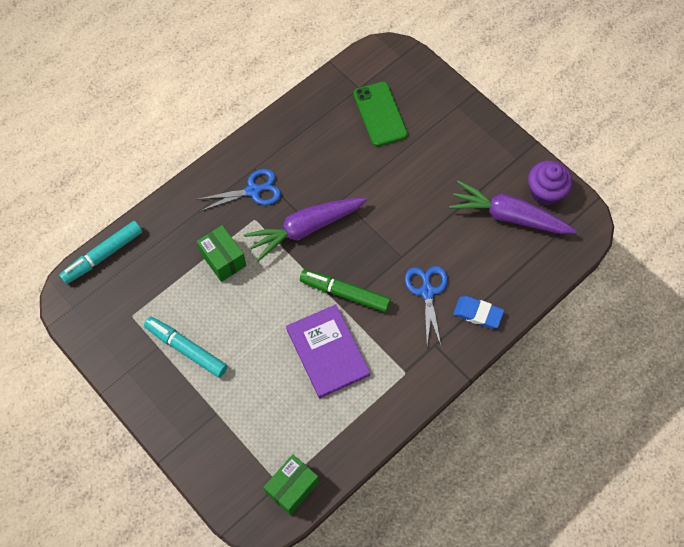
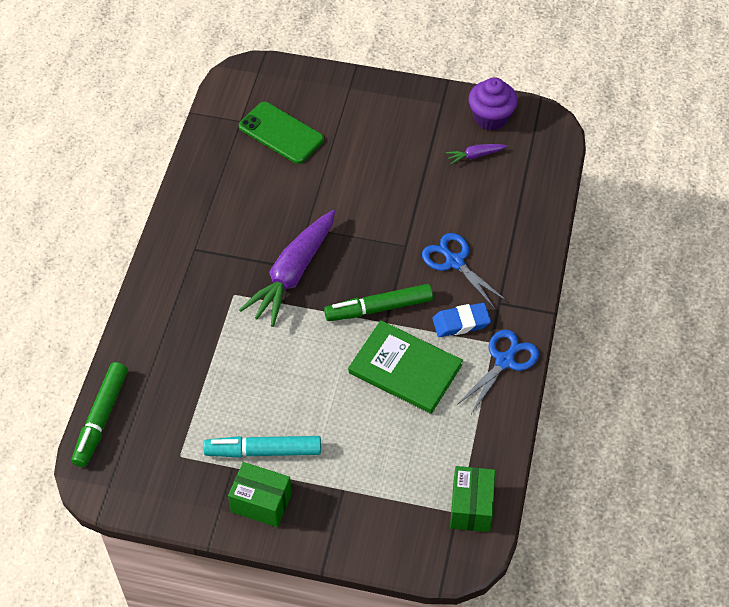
camera: 35 degrees left, 10 degrees down
(103, 255) = (101, 418): turquoise marker -> green marker
(223, 259) = (232, 349): green box -> green box (261, 503)
(253, 191) = (211, 269): blue scissors -> blue scissors (505, 361)
(327, 352) = (405, 369): purple book -> green book
(478, 313) = (515, 253): blue eraser -> blue eraser (461, 322)
(509, 216) = (475, 156): purple carrot -> purple carrot, size x0.44

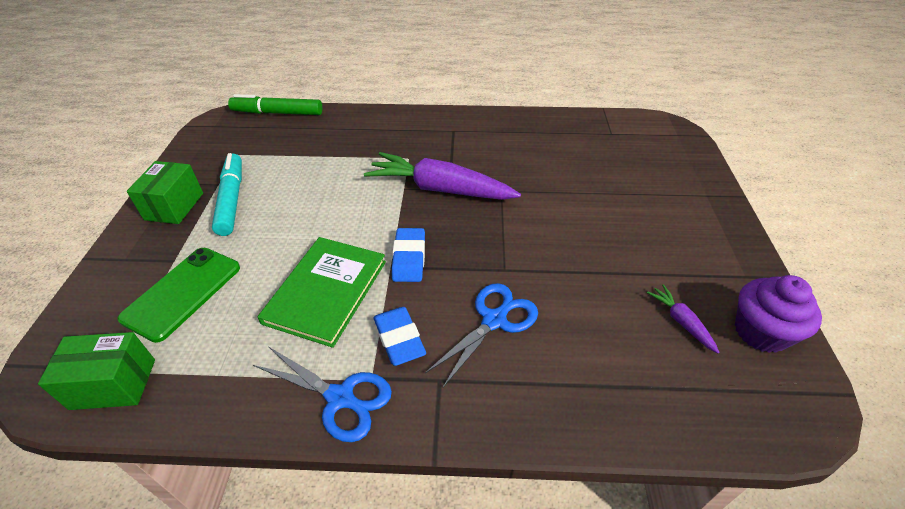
camera: 80 degrees right, 10 degrees down
(281, 133) = (612, 158): green phone -> green phone (182, 292)
(379, 308) = (409, 258): green marker -> blue eraser

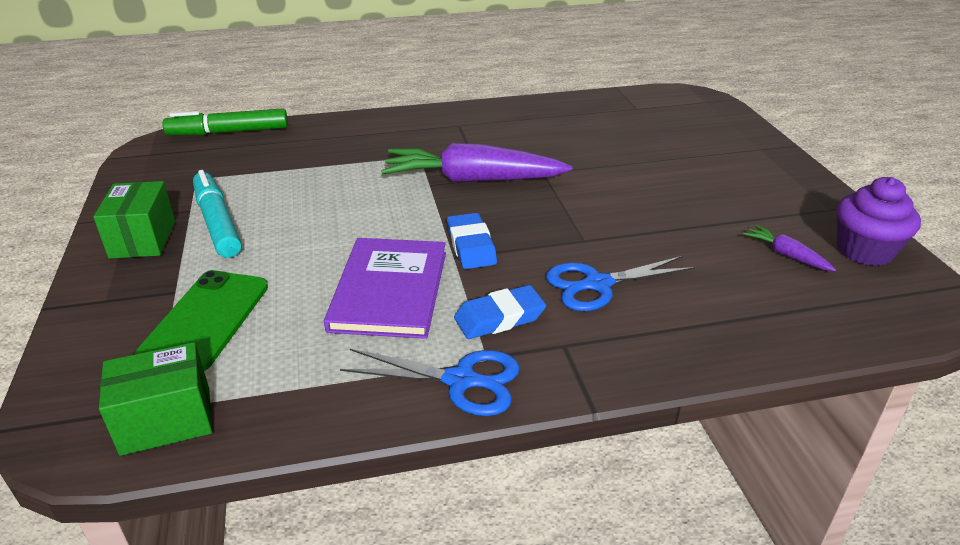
camera: 15 degrees left, 10 degrees down
(326, 291) = (389, 290): green book -> purple book
(399, 338) = (499, 318): blue eraser -> blue eraser turned 75 degrees counterclockwise
(495, 320) = (596, 284): blue scissors -> blue scissors turned 135 degrees counterclockwise

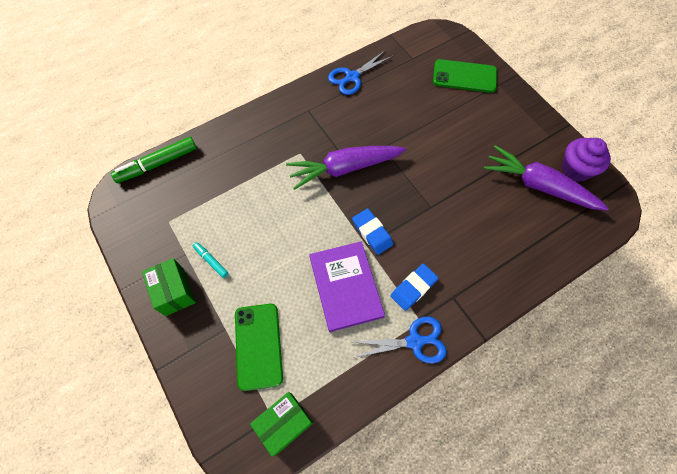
camera: 20 degrees left, 30 degrees up
(217, 223) = (211, 261): turquoise marker -> turquoise marker, size x0.52
(596, 284) = (452, 243): blue scissors -> blue scissors (352, 77)
(708, 134) = (464, 76): none -> green phone
(786, 255) = (538, 186): purple carrot -> purple carrot, size x2.29

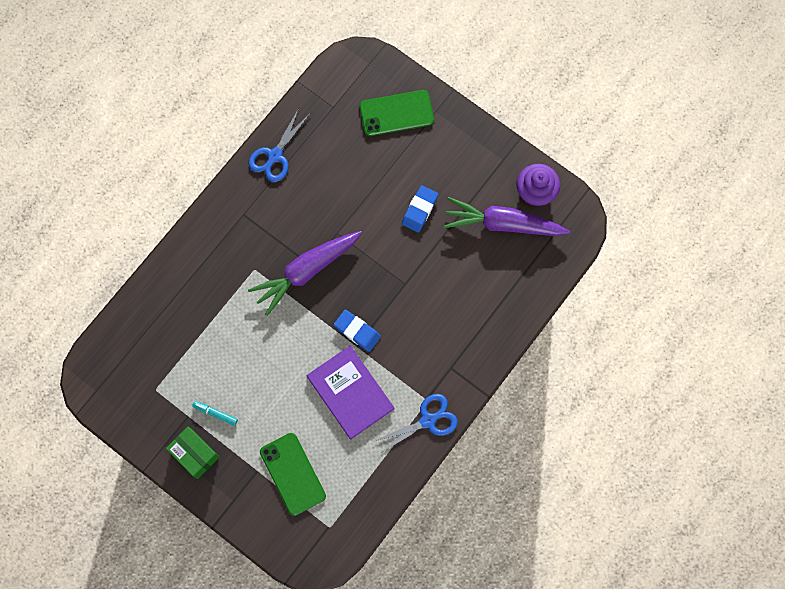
camera: 20 degrees left, 10 degrees up
(158, 164) = (113, 332): green marker -> none
(284, 423) = (340, 528): green box -> none
(413, 288) = (412, 372): blue eraser -> blue eraser (419, 210)

